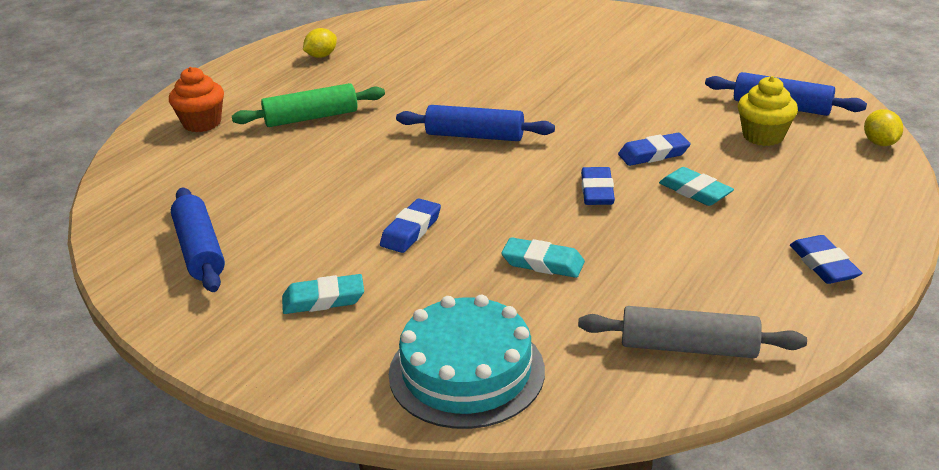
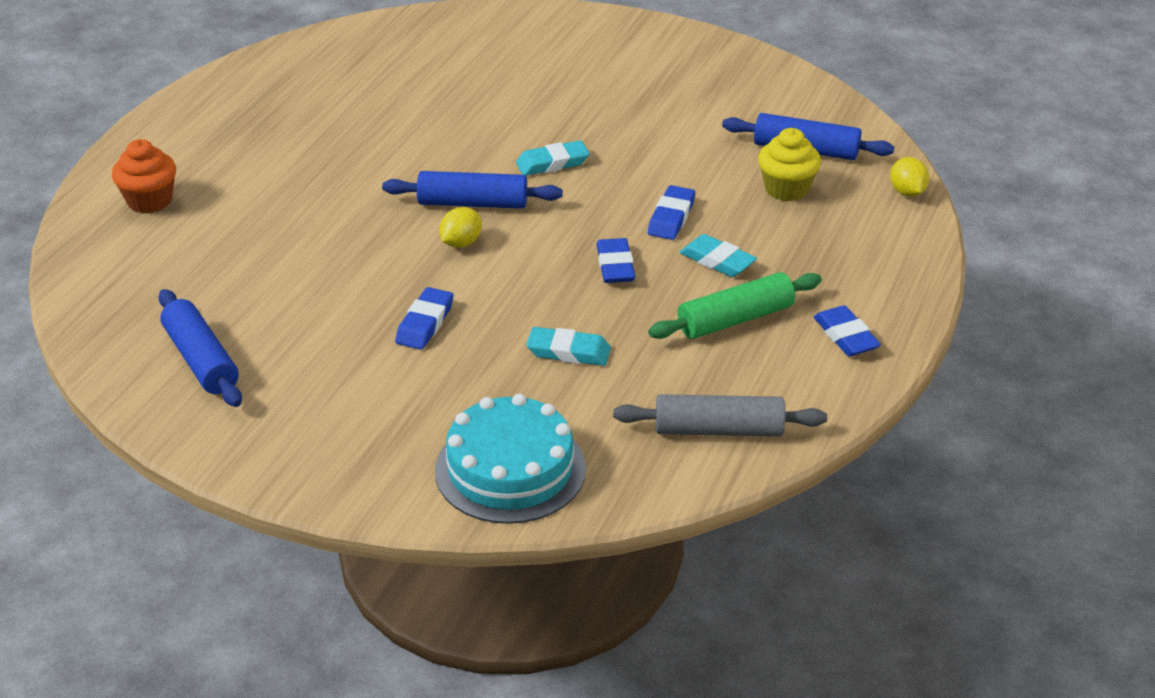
camera: 10 degrees left, 5 degrees up
(311, 117) = (278, 187): green rolling pin -> green rolling pin (735, 319)
(321, 56) = (267, 99): yellow lemon -> yellow lemon (461, 243)
(323, 299) = (350, 406): turquoise eraser -> turquoise eraser (552, 163)
(653, 154) = (671, 217): blue eraser -> blue eraser turned 45 degrees counterclockwise

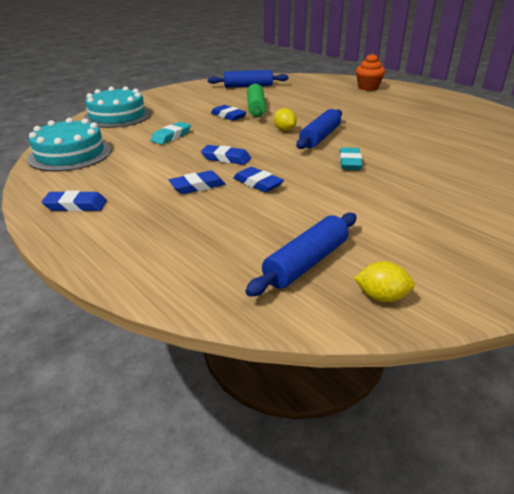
camera: 115 degrees right, 5 degrees down
(717, 261) = (197, 186): turquoise eraser -> blue eraser
(718, 430) = (70, 154): grey rolling pin -> turquoise cake
(735, 319) = (138, 178): green rolling pin -> green rolling pin (256, 108)
(786, 189) = (254, 234): yellow cupcake -> none
(907, 192) = (195, 297): yellow lemon -> yellow lemon (381, 297)

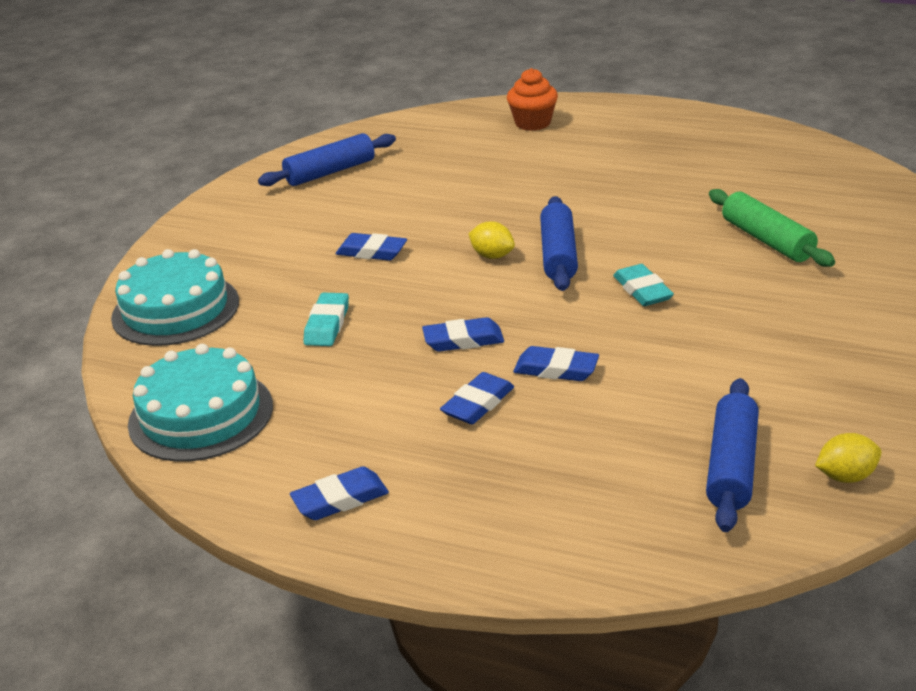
camera: 25 degrees left, 0 degrees up
(256, 108) = (398, 221): green rolling pin -> green rolling pin (767, 240)

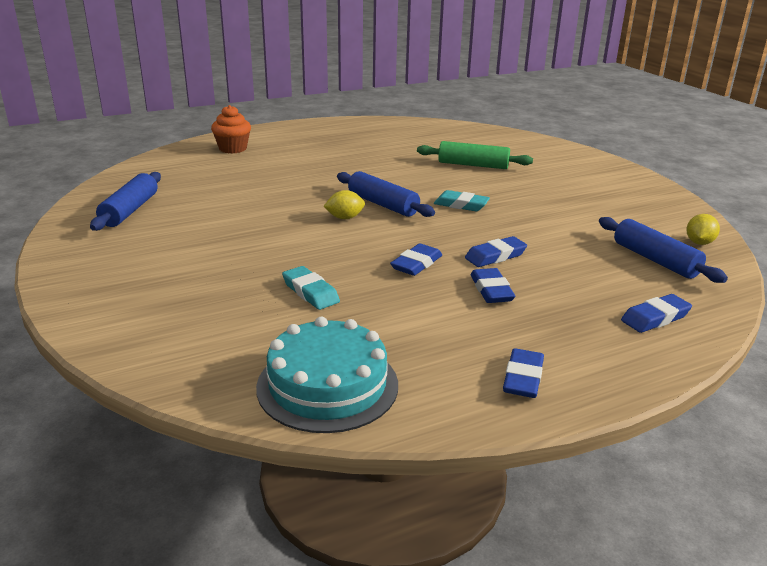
camera: 50 degrees left, 5 degrees down
(175, 309) = (164, 333): turquoise cake -> none
(371, 252) = (258, 243): blue eraser -> blue eraser (655, 318)

